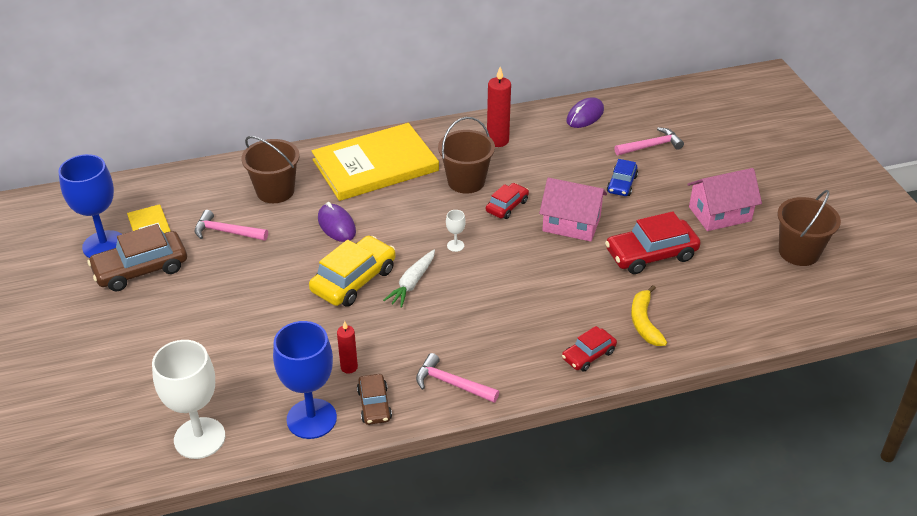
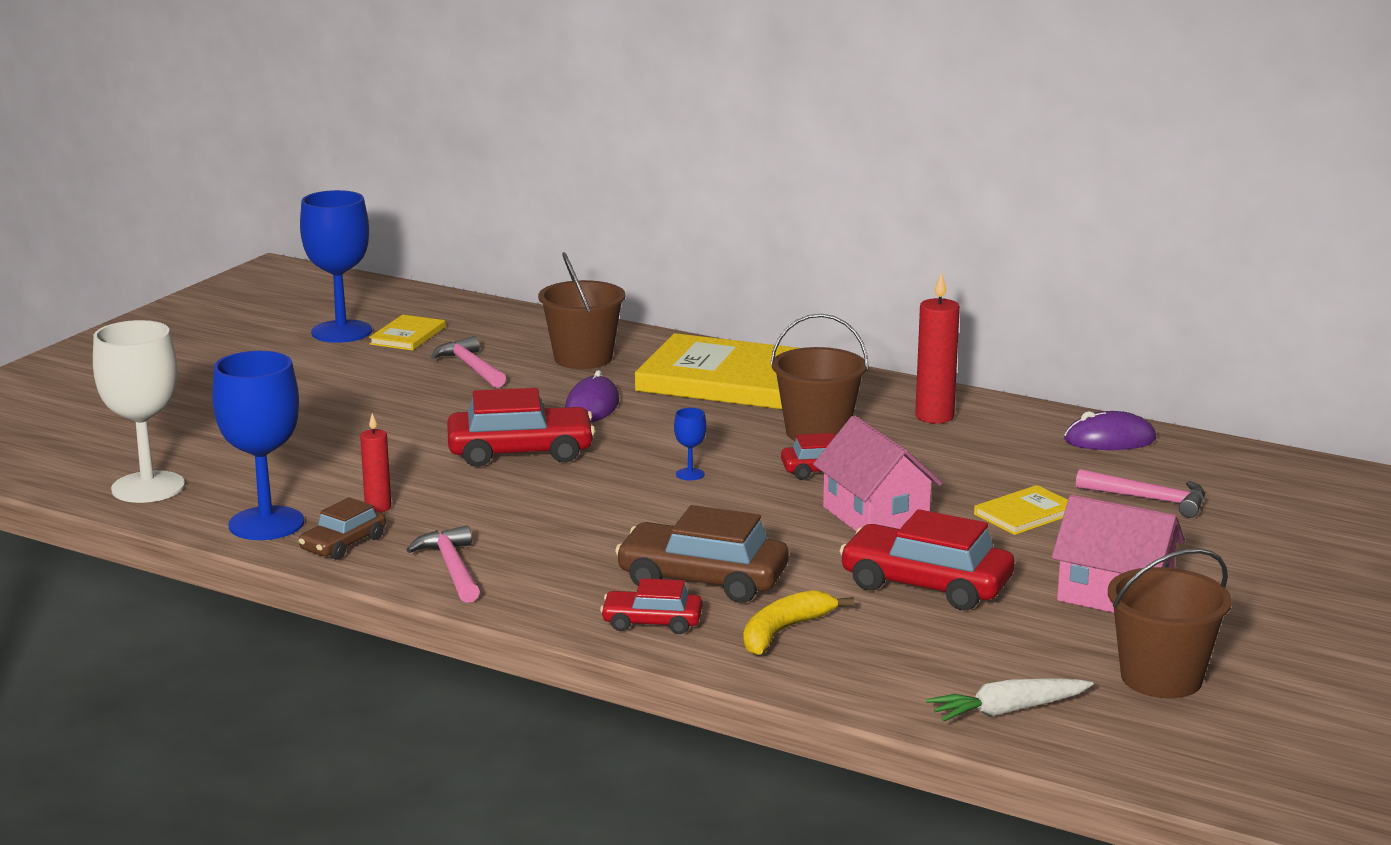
camera: 45 degrees right, 20 degrees down
(141, 269) = (338, 360): brown car -> brown car (702, 579)
(354, 280) = (520, 452): yellow car -> red car
(412, 283) = (576, 480): white carrot -> white carrot (1008, 711)
(455, 245) = (690, 474): white goblet -> blue goblet
(621, 184) = (1025, 513): blue car -> yellow book

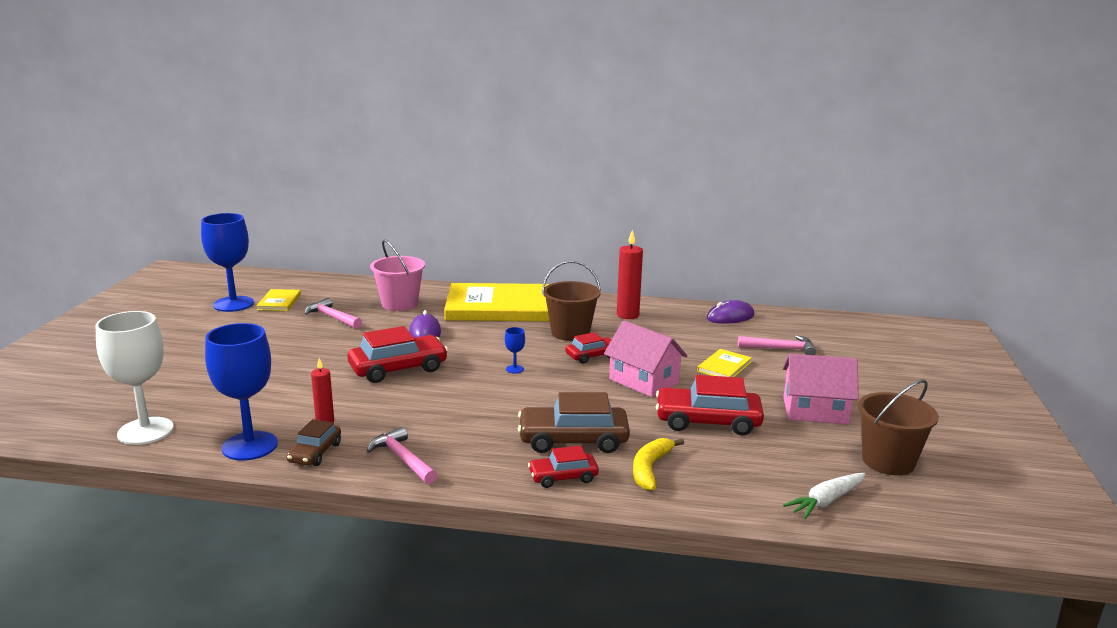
camera: 20 degrees left, 0 degrees up
(583, 358) = (399, 304): brown bucket -> pink bucket

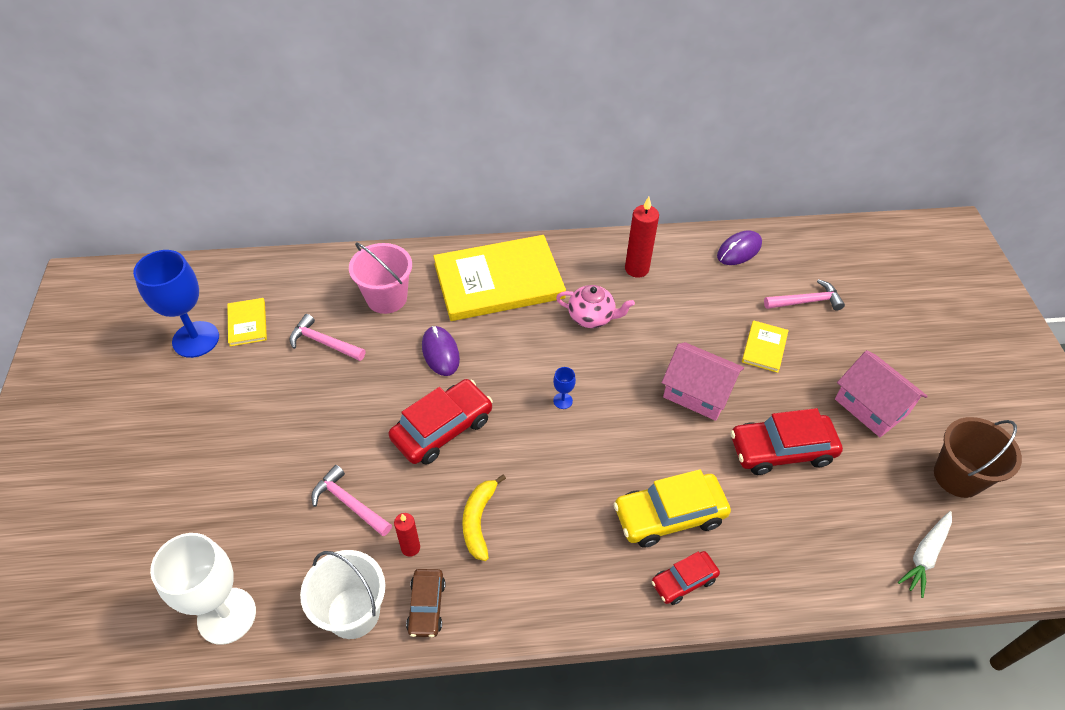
camera: 15 degrees left, 30 degrees up
(250, 446) = (353, 612): blue goblet -> white bucket
(402, 459) = (519, 592): pink hammer -> pink hammer (349, 503)
(570, 333) = (592, 317): brown bucket -> pink teapot
(573, 440) = (669, 515): brown car -> yellow car
(592, 356) = (630, 357): red car -> none
(650, 469) = (757, 545): yellow banana -> yellow banana (478, 520)
(815, 411) = (871, 406): pink house -> pink house turned 60 degrees clockwise

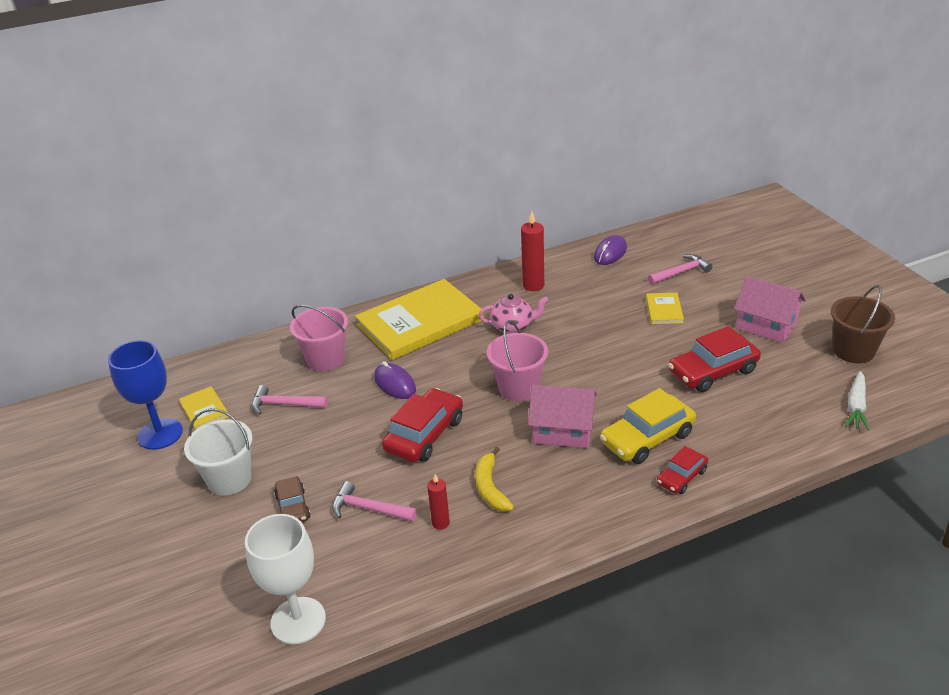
camera: 15 degrees left, 15 degrees down
(353, 612) = (414, 582): white bucket -> white bucket (229, 479)
(426, 606) = (476, 558): brown car -> brown car (293, 507)
(562, 401) = (518, 388): blue goblet -> pink bucket
(697, 392) = (626, 353): pink house -> pink house (563, 431)

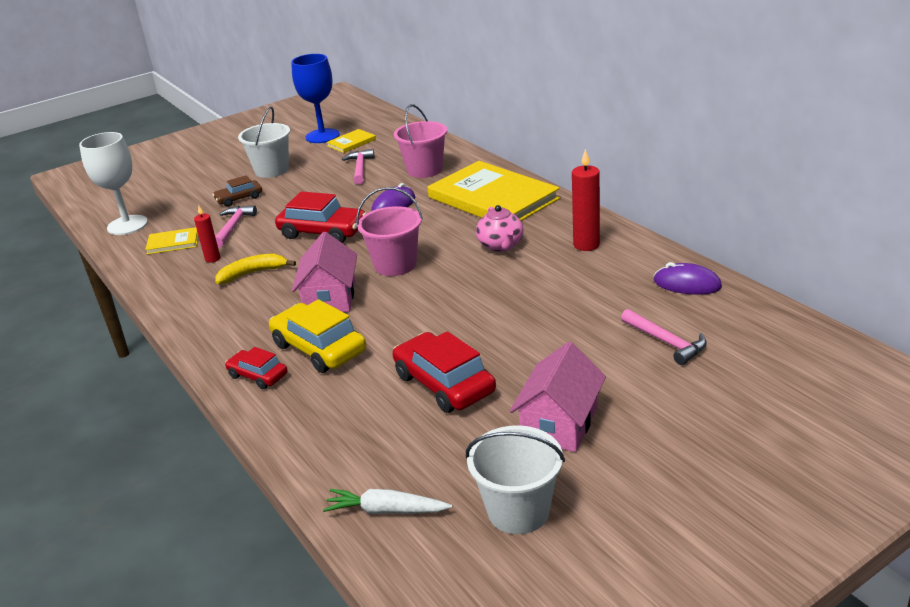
camera: 80 degrees right, 5 degrees down
(664, 310) = (567, 337): yellow book -> yellow book (173, 242)
(853, 351) = (518, 511): brown bucket -> white bucket

